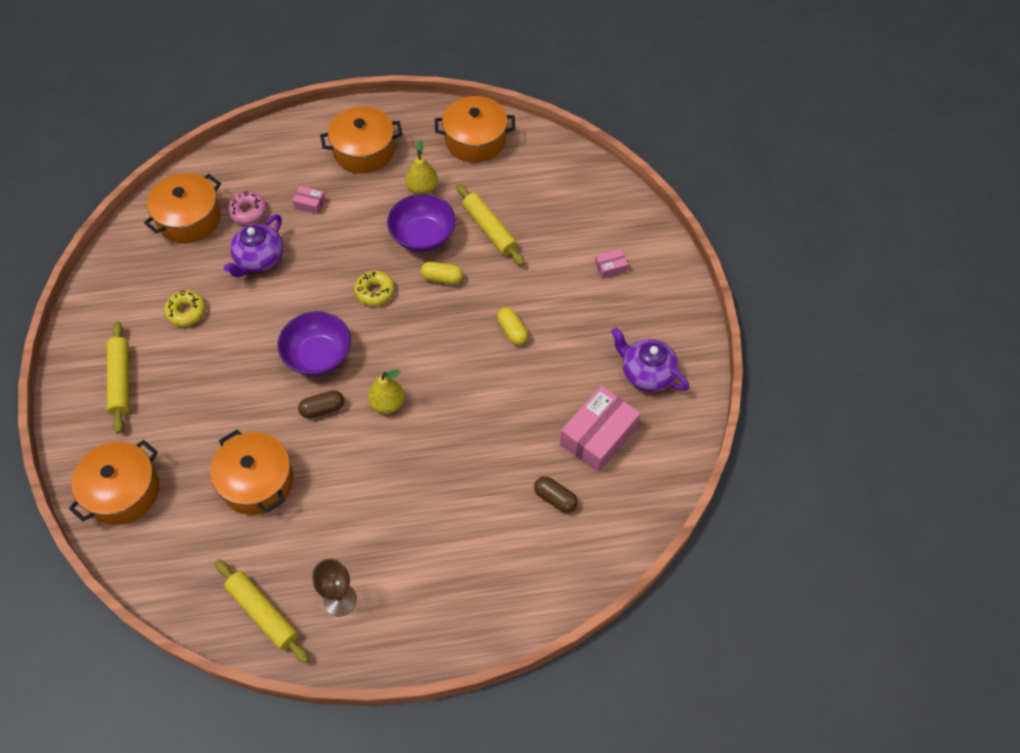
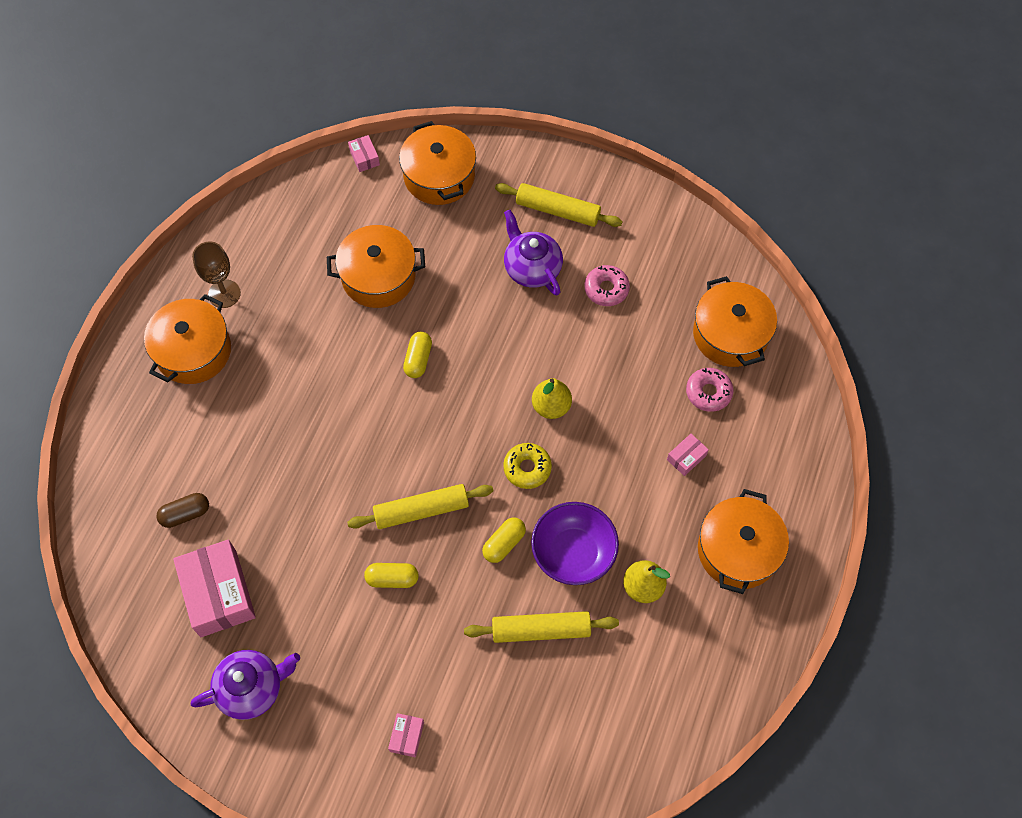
camera: 120 degrees right, 5 degrees up
(128, 568) = (364, 157): none -> pink box
(186, 312) = (606, 289): yellow donut -> pink donut
(259, 259) = (636, 378): purple teapot -> purple teapot (532, 268)
(263, 613) = (254, 235): yellow rolling pin -> yellow rolling pin (421, 510)
(318, 356) = (481, 381): purple bowl -> none
(322, 409) = (418, 359): brown capsule -> yellow capsule
(387, 403) = (386, 418): yellow pear -> yellow pear (551, 406)
(475, 140) = (688, 689): orange pot -> orange pot (193, 351)

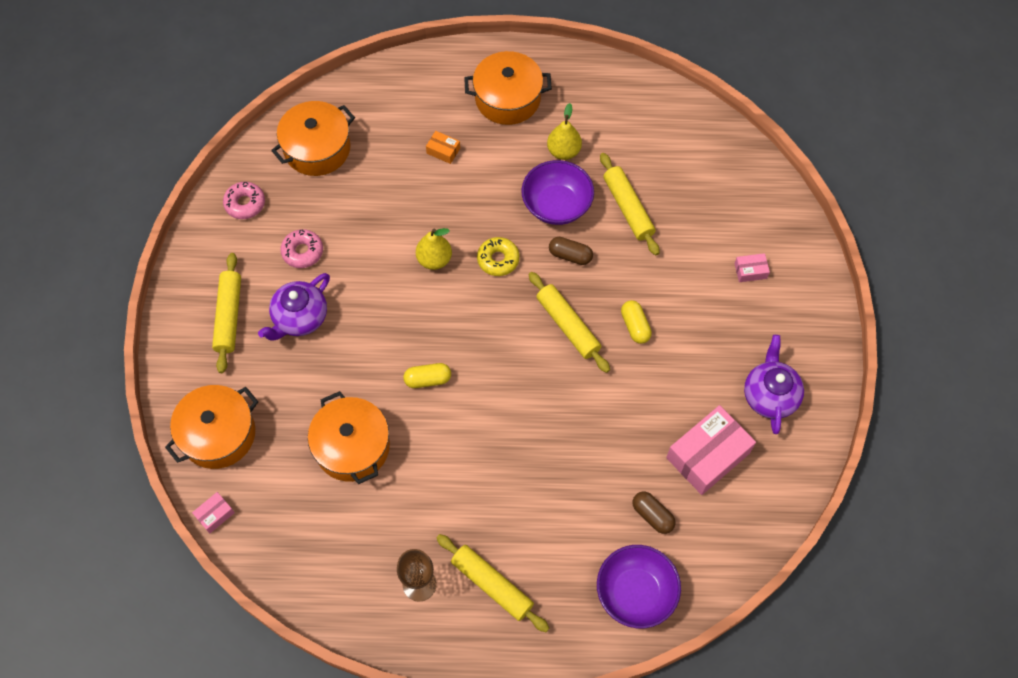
camera: 110 degrees left, 0 degrees up
(122, 469) = (635, 593): none -> purple bowl
(193, 351) = (492, 585): orange pot -> yellow rolling pin
(251, 688) = (770, 395): purple teapot -> purple teapot turned 45 degrees clockwise
(504, 543) = (570, 255): yellow capsule -> brown capsule
(686, 457) = (443, 151): pink box -> orange box
(708, 392) = (378, 150): pink donut -> pink donut (245, 204)

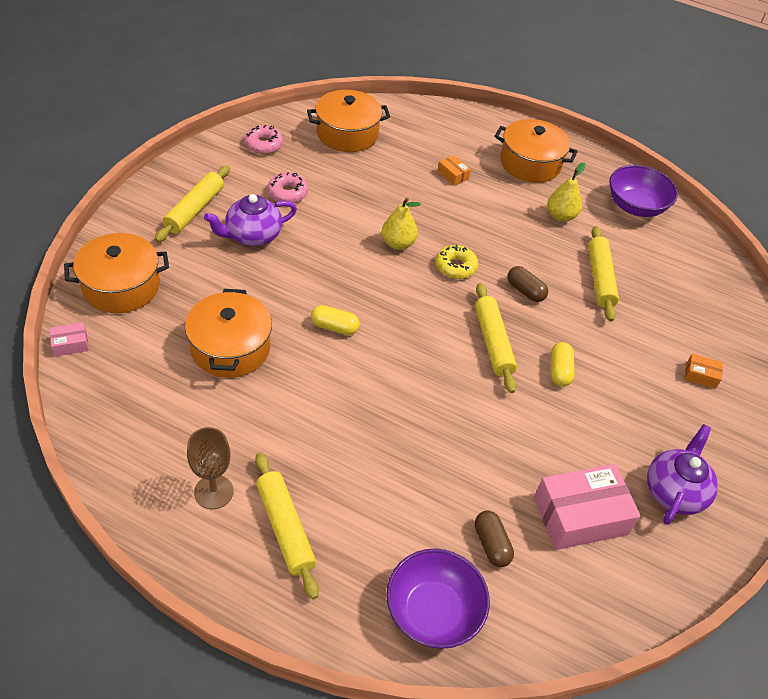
camera: 20 degrees right, 15 degrees down
(556, 205) = (533, 250): purple bowl -> purple bowl (635, 206)
(750, 271) = (700, 375): pink box -> orange box

